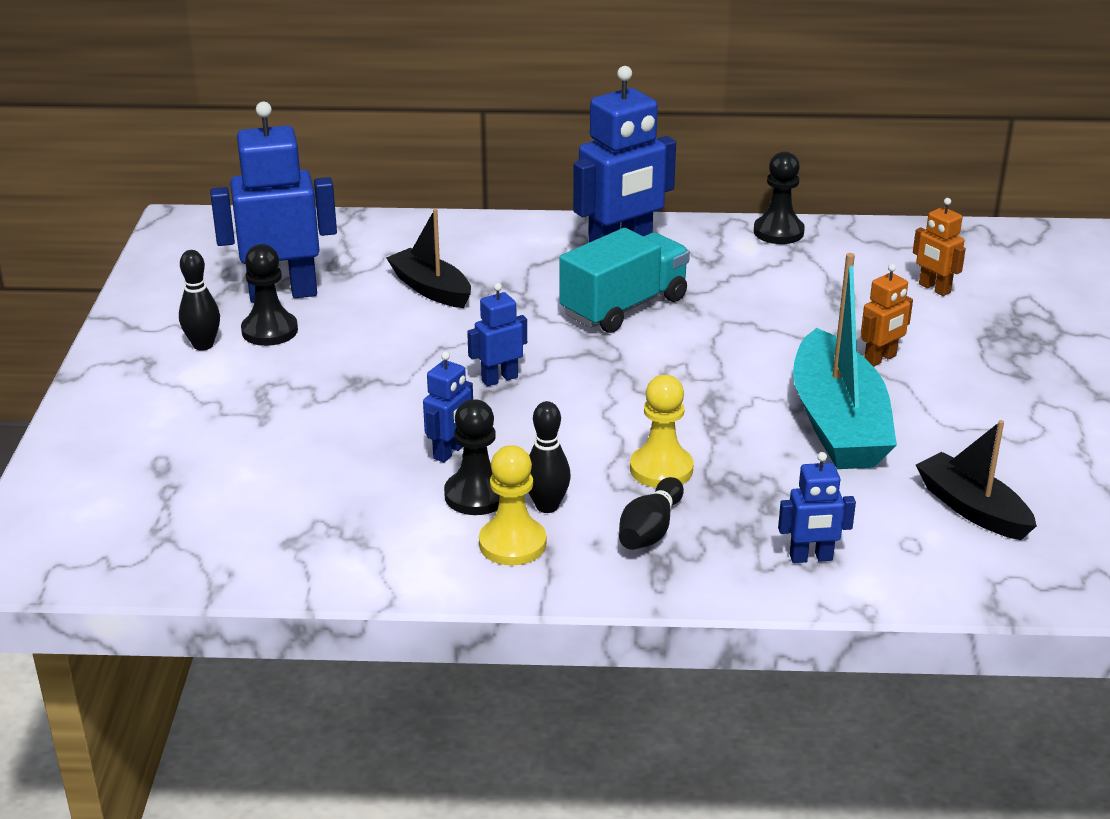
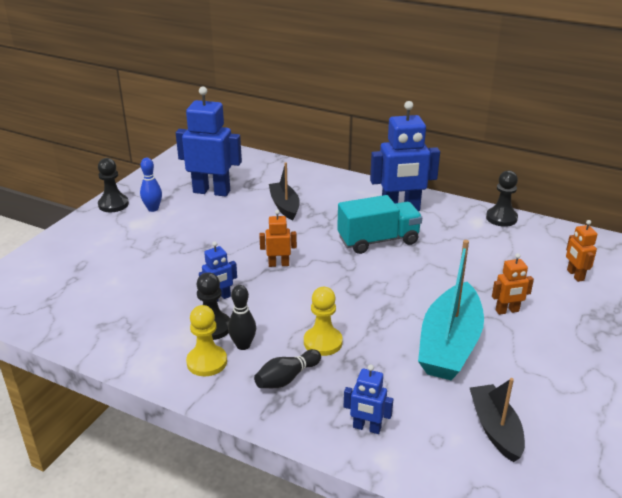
camera: 25 degrees right, 0 degrees up
(203, 345) = (153, 209): black bowling pin -> blue bowling pin
(269, 331) = (189, 209): black pawn -> black pawn (113, 204)
(499, 379) = (278, 264): blue robot -> orange robot

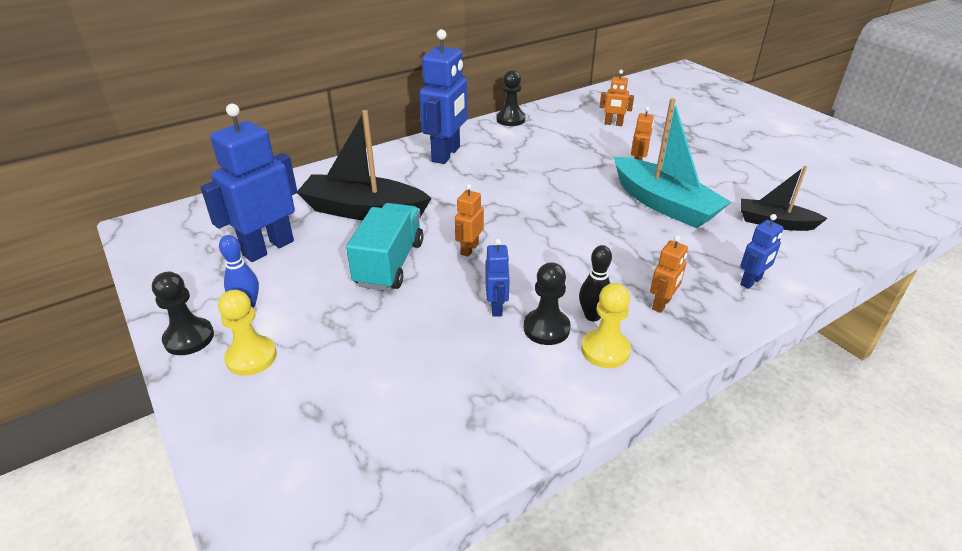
camera: 60 degrees left, 5 degrees up
(284, 206) = (363, 211): black boat -> black boat, size x1.68
(287, 378) = (662, 304): black bowling pin -> orange robot
(323, 342) = (620, 265): yellow pawn -> yellow pawn (251, 357)
(378, 240) = (485, 182): turquoise truck -> turquoise truck (389, 264)

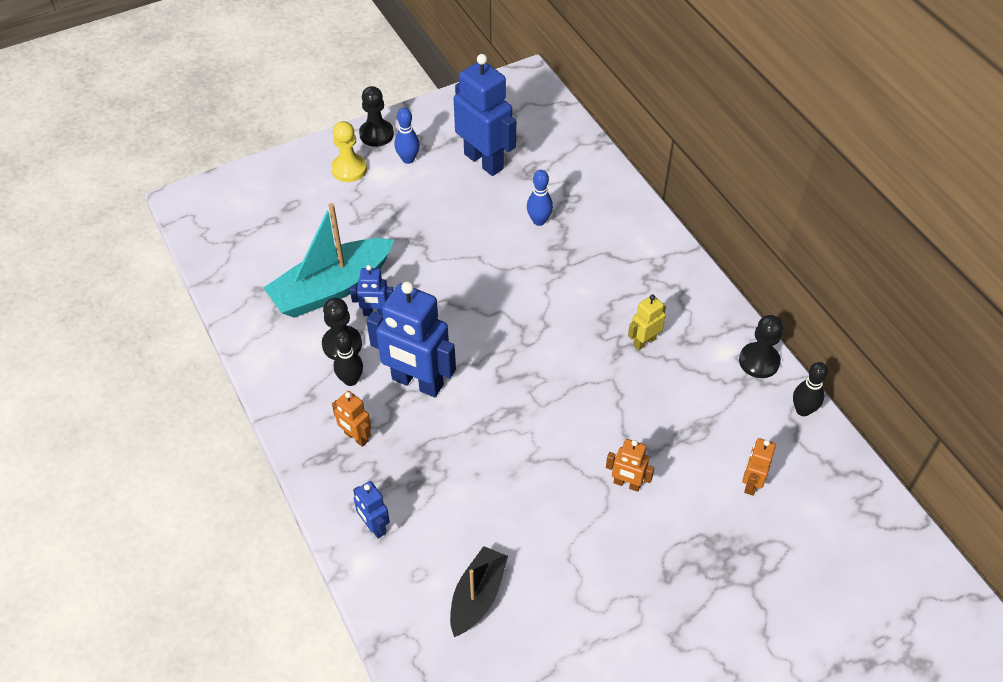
camera: 95 degrees right, 15 degrees up
(363, 211) = (539, 221): black boat -> blue bowling pin
(389, 264) = (449, 242): turquoise truck -> none
(446, 154) = (657, 289): blue robot -> blue robot (417, 382)
(469, 249) = (463, 299): orange robot -> none
(502, 159) = (644, 342): none -> yellow robot
(547, 107) = (803, 410): none -> black bowling pin
(605, 350) = (307, 381): yellow pawn -> none
(664, 204) = (529, 488): turquoise boat -> turquoise boat (331, 288)

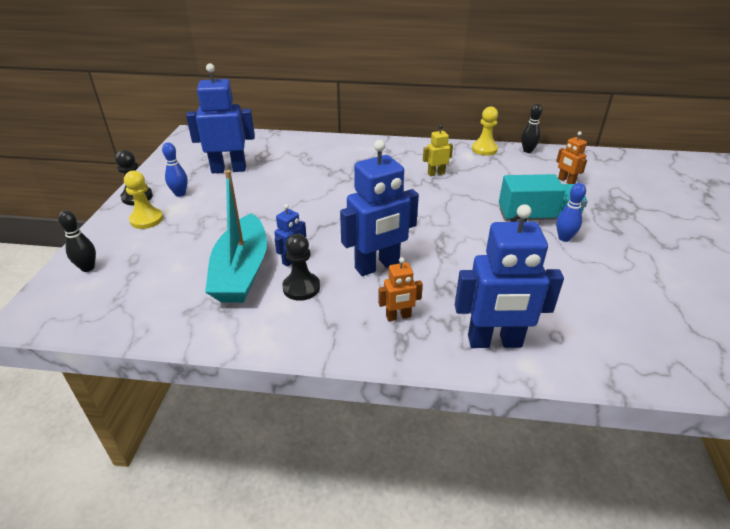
camera: 55 degrees left, 15 degrees down
(351, 380) = (340, 297): black bowling pin -> black bowling pin (88, 268)
(374, 526) = (494, 342): blue robot -> blue robot, size x2.03
(477, 596) = (594, 314): black boat -> none
(539, 221) = (303, 170): blue bowling pin -> blue bowling pin (564, 238)
(627, 484) = (537, 218): orange robot -> turquoise truck
(644, 342) = (436, 173): yellow robot -> yellow robot turned 75 degrees clockwise
(759, 361) = (484, 149): black pawn -> yellow pawn

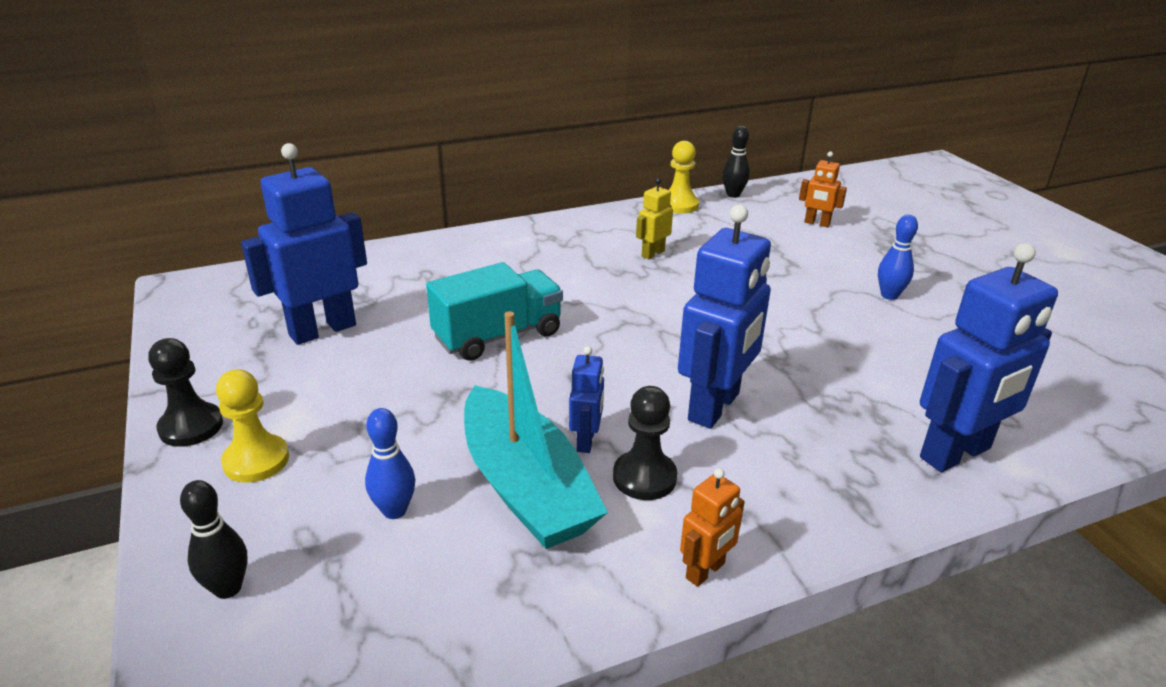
camera: 30 degrees left, 5 degrees down
(180, 194) = (274, 396): blue bowling pin -> blue bowling pin (394, 510)
(398, 316) = (816, 467): orange robot -> orange robot (705, 571)
(537, 218) = (835, 279): turquoise truck -> turquoise truck (498, 336)

